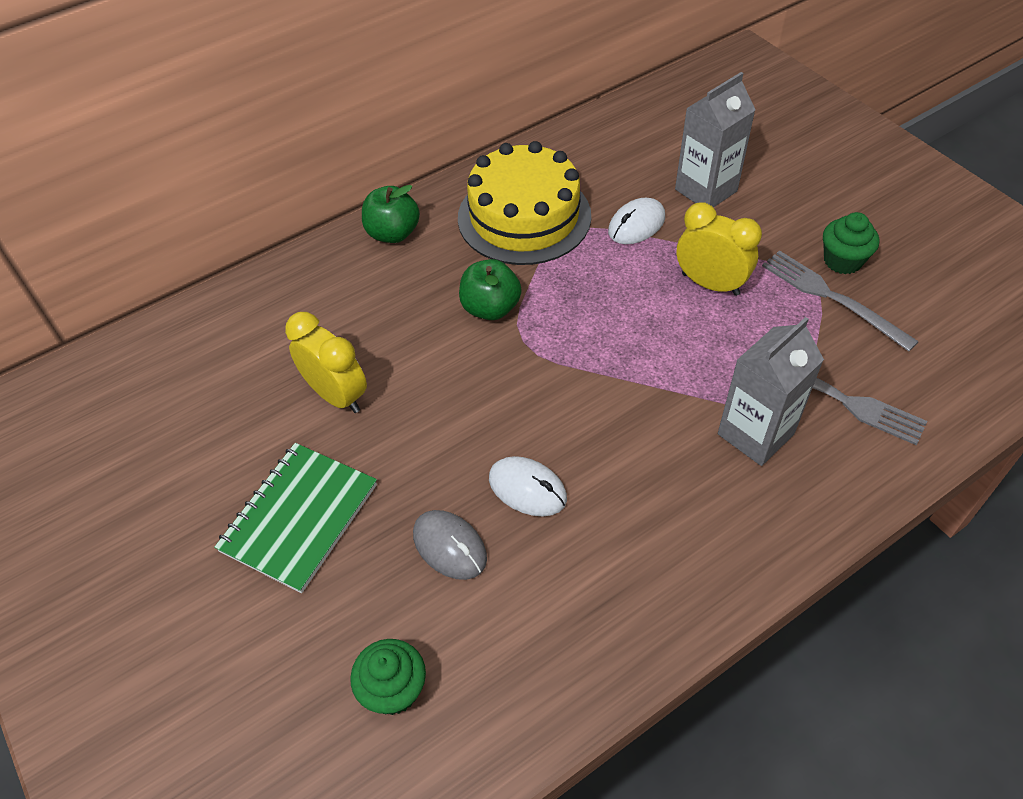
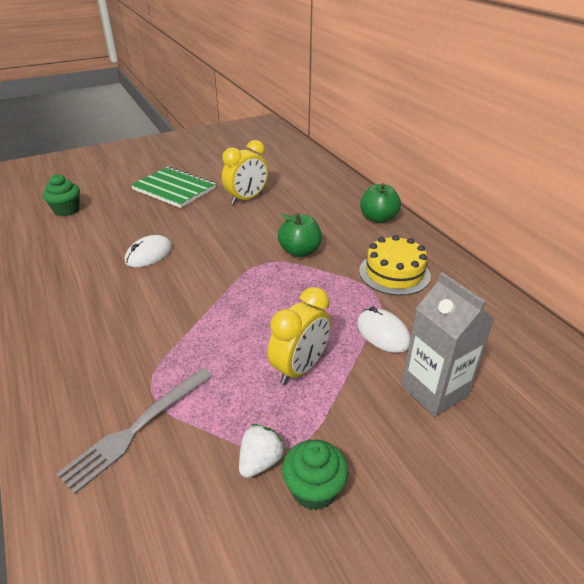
camera: 95 degrees right, 15 degrees down
(450, 546) = (129, 227): grey mouse -> none
(524, 217) = (394, 273): yellow cake -> yellow cake, size x0.65
(755, 434) = (131, 363): grey carton -> none
(832, 298) = (260, 461): grey fork -> white strawberry

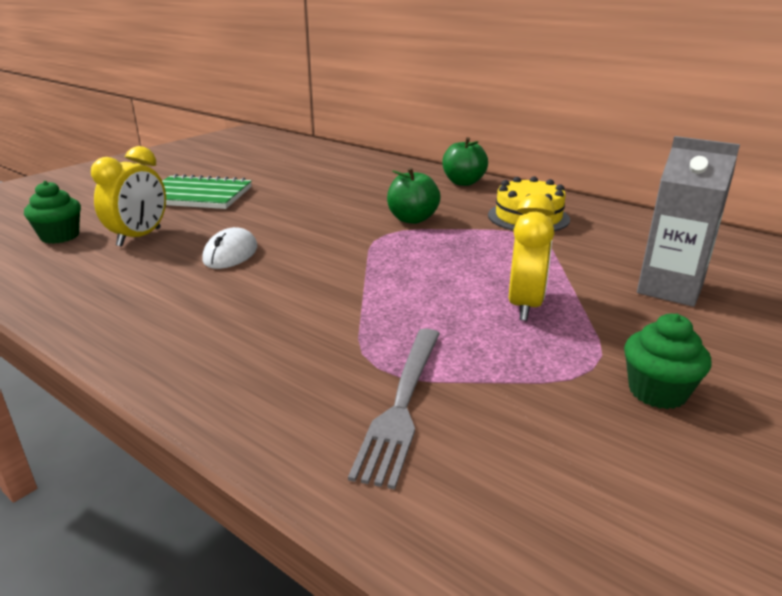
camera: 25 degrees left, 10 degrees down
(246, 199) = (300, 190): yellow clock -> yellow clock (139, 237)
(260, 461) = (577, 388): white strawberry -> none
(383, 333) = (572, 261): white mouse -> none

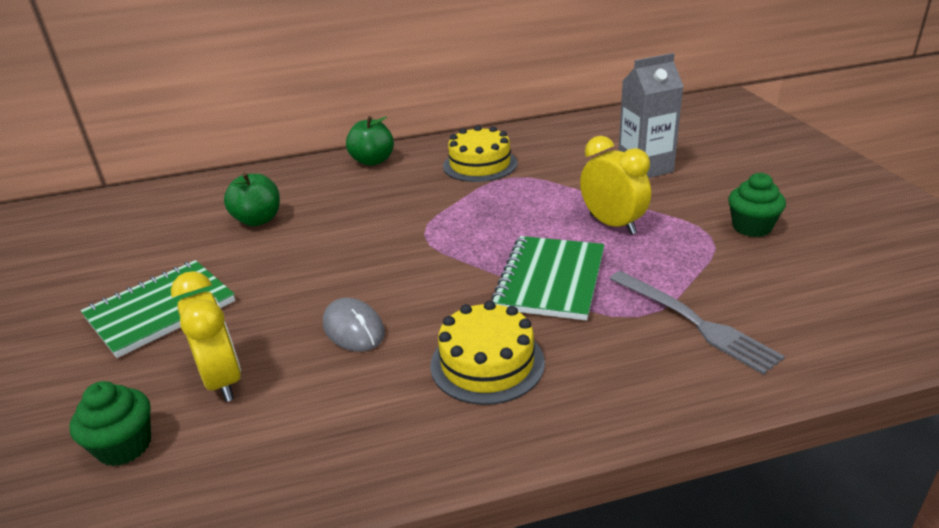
camera: 50 degrees left, 5 degrees up
(230, 254) = (353, 329): white mouse -> grey mouse
(232, 316) = (487, 363): none -> yellow cake
(384, 305) = (550, 280): none -> green notebook
(412, 219) = (413, 211): green apple -> green apple (258, 220)

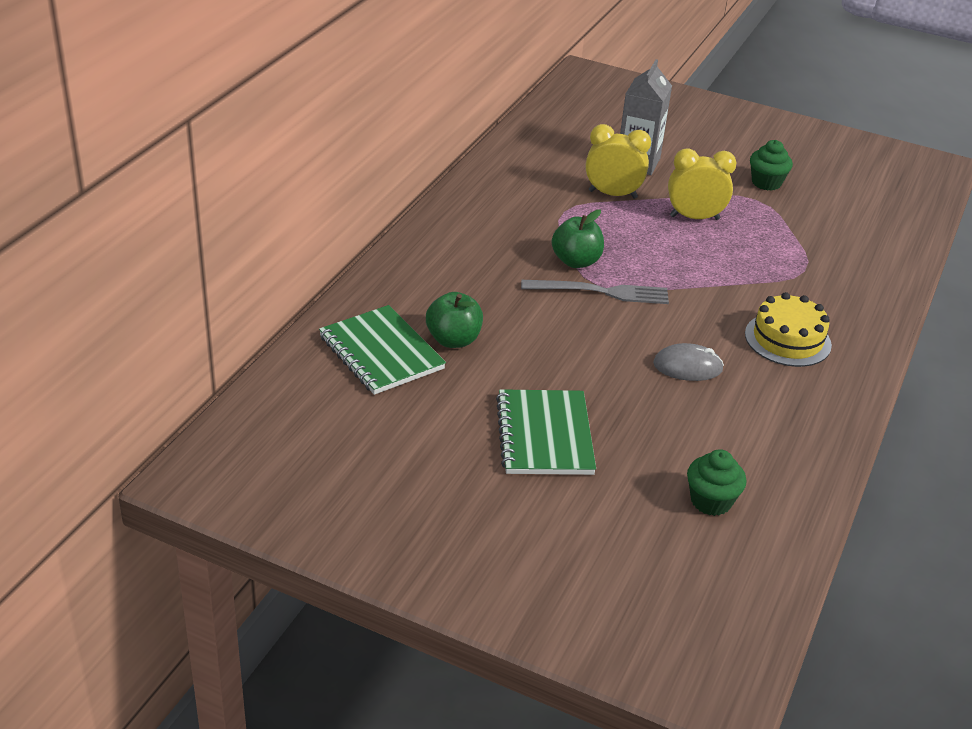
camera: 55 degrees left, 5 degrees up
(223, 380) = (682, 439): yellow clock -> yellow clock (612, 194)
(373, 161) = (428, 245): green apple -> green apple (576, 261)
(480, 164) = (521, 210): yellow cake -> none
(550, 280) = (729, 274): green notebook -> green notebook (381, 353)
(694, 322) = (833, 259): grey fork -> grey fork (600, 292)

